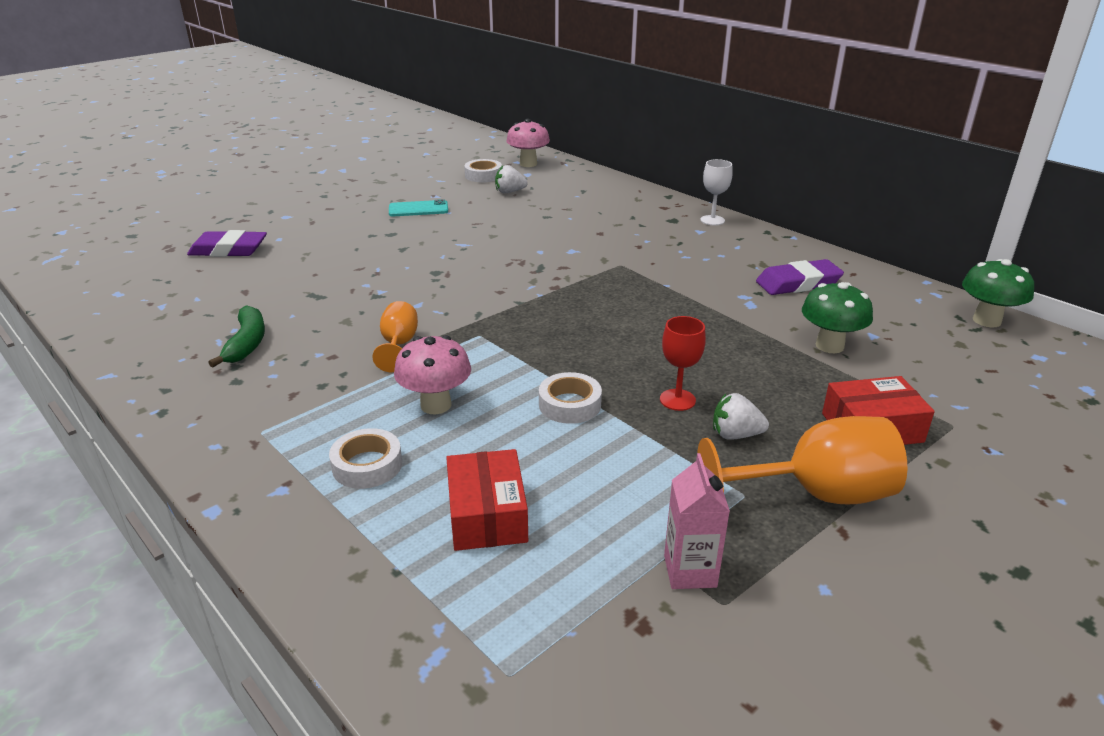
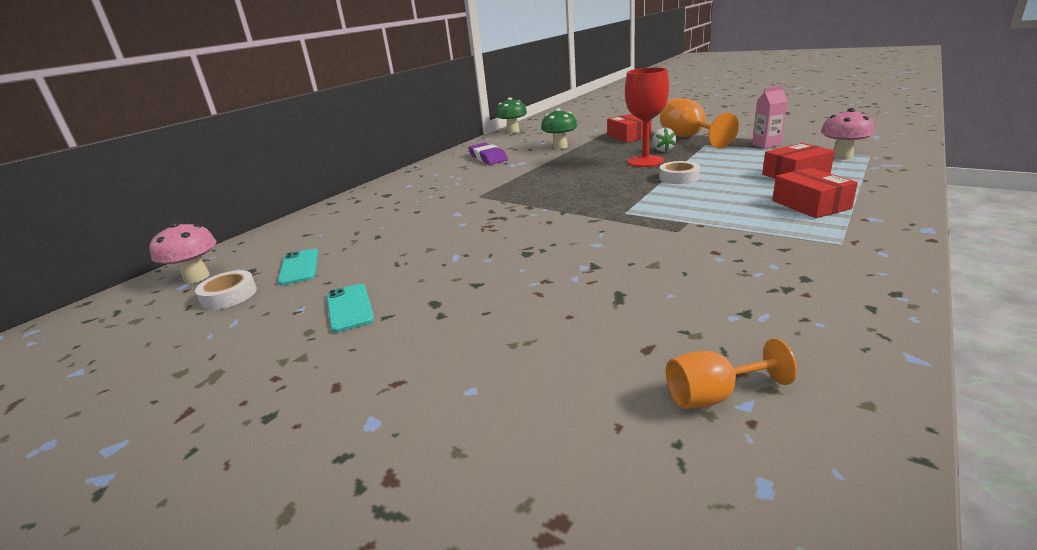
camera: 100 degrees left, 5 degrees down
(228, 250) = (531, 428): purple eraser -> none
(247, 343) = (747, 298): green banana -> none
(367, 465) = (810, 205): white tape -> red box
(399, 345) = (669, 233): orange goblet -> orange goblet (713, 395)
(436, 405) = (726, 204): pink mushroom -> pink mushroom (842, 157)
(509, 192) = (299, 267): white strawberry -> turquoise phone
(677, 400) = (645, 161): red goblet -> red goblet, size x1.78
(712, 220) = (387, 185): white goblet -> none

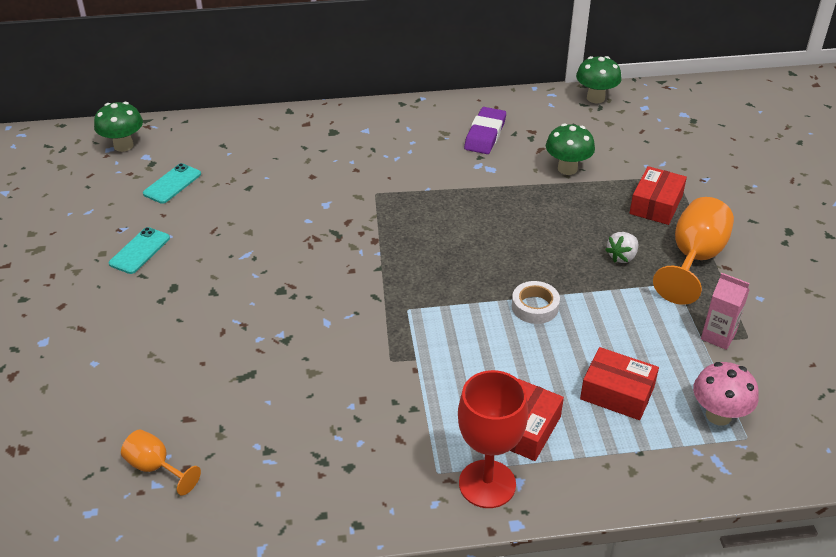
camera: 45 degrees right, 15 degrees up
(196, 277) = (123, 145): pink mushroom -> green mushroom
(229, 295) = (114, 182): white tape -> none
(645, 161) = (569, 259): red goblet -> red goblet (487, 484)

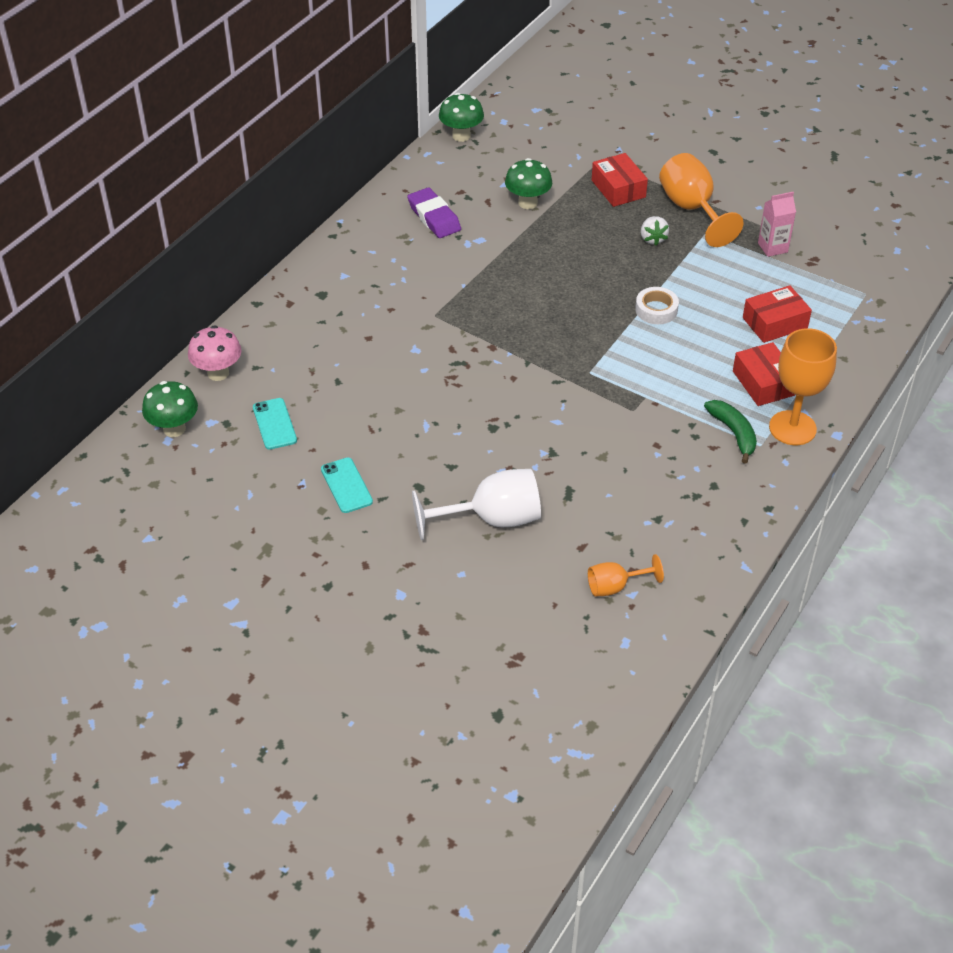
camera: 50 degrees left, 5 degrees up
(172, 347) = (492, 519): none -> white goblet
(433, 444) = (733, 433): none -> green banana
(487, 484) = (792, 428): red goblet -> orange goblet
(718, 415) = (837, 293): pink mushroom -> pink mushroom (218, 373)

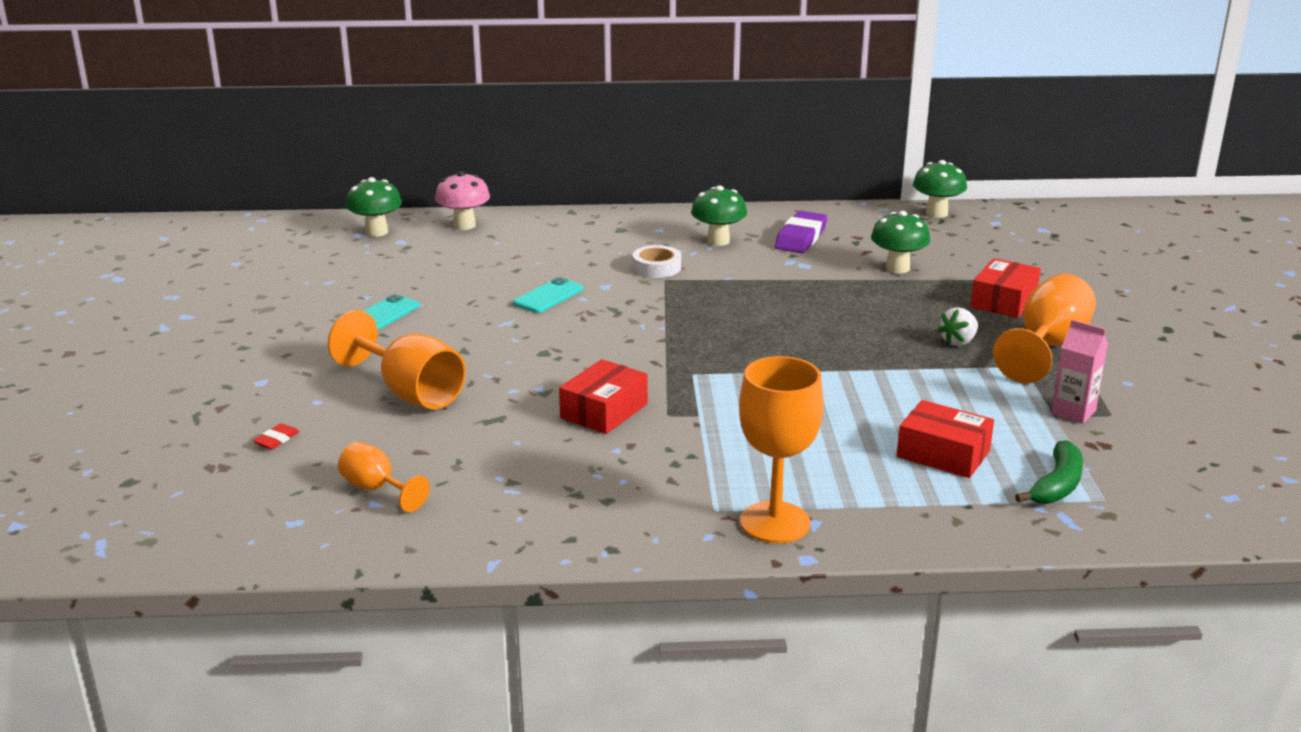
camera: 55 degrees right, 20 degrees down
(274, 424) = (428, 263): turquoise phone -> turquoise phone (548, 296)
(396, 257) = (718, 241): none -> green mushroom
(492, 519) = (410, 392): white goblet -> orange goblet
(502, 615) = (276, 440): none -> red eraser
(656, 310) = (847, 378): white tape -> white tape (656, 267)
(733, 433) = (712, 486): green banana -> green banana (1056, 485)
(763, 383) = (826, 479): red box -> red box (604, 411)

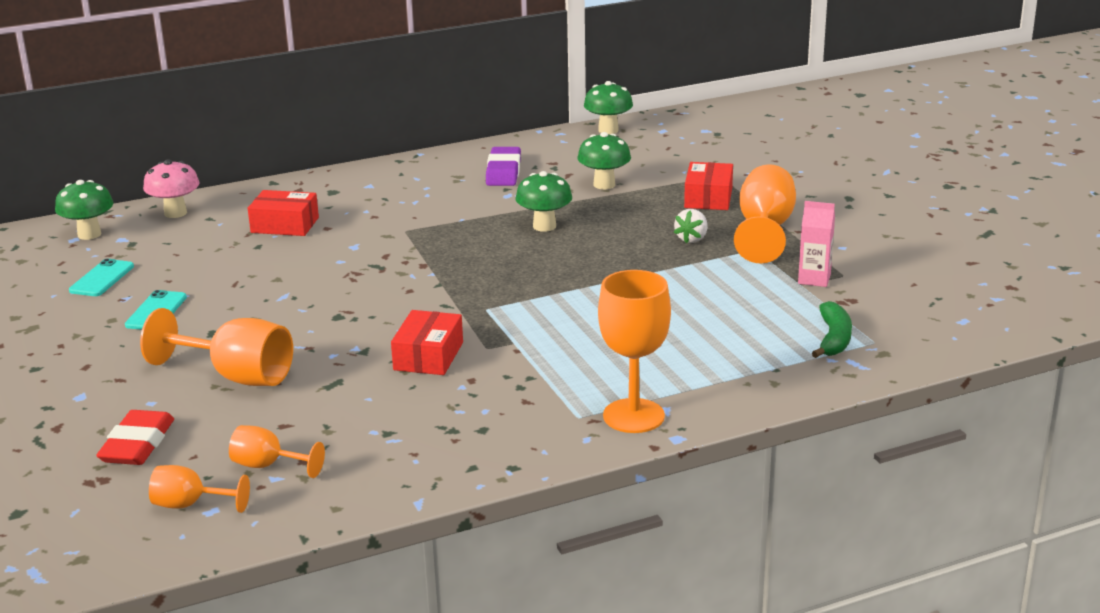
camera: 20 degrees left, 0 degrees up
(276, 440) = (137, 444): red eraser -> red eraser, size x2.16
(280, 512) = (190, 505): none -> orange goblet
(548, 296) = (306, 265): turquoise phone -> turquoise phone (102, 278)
(656, 267) = (390, 221): white tape -> none
(718, 241) = (431, 187): green mushroom -> green mushroom (544, 226)
(943, 454) = (733, 333): red box -> red box (285, 225)

